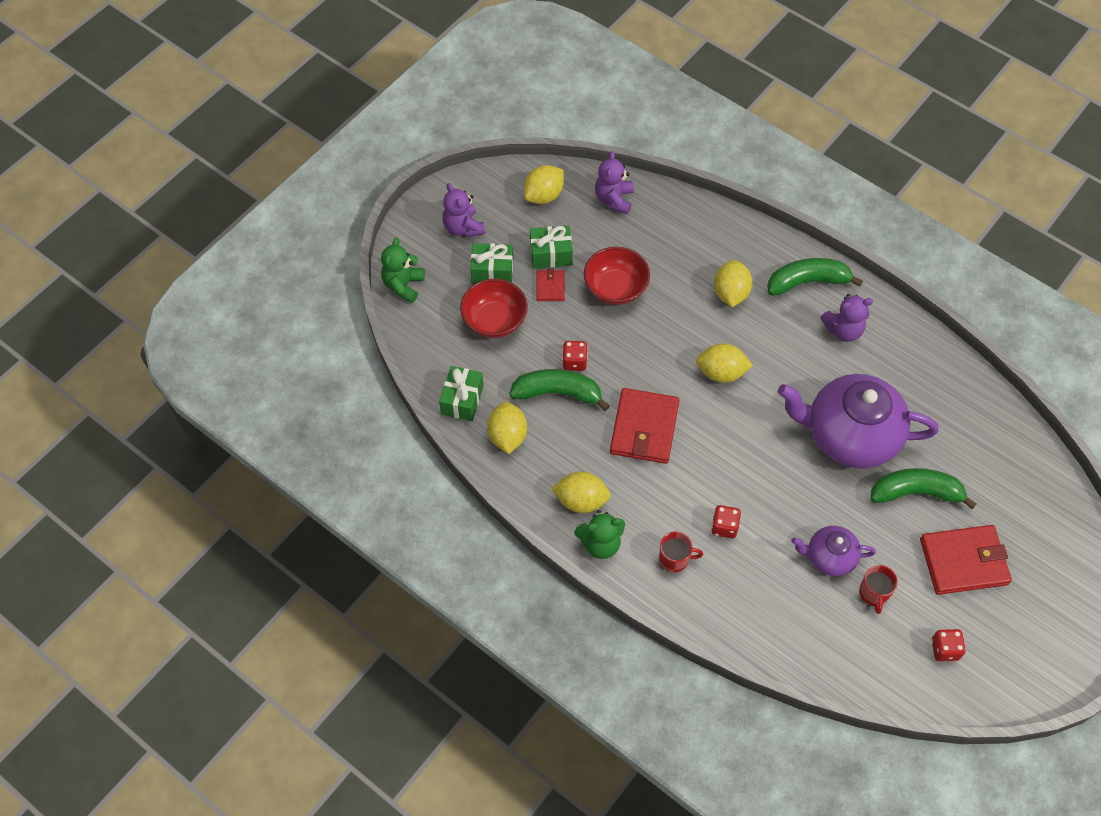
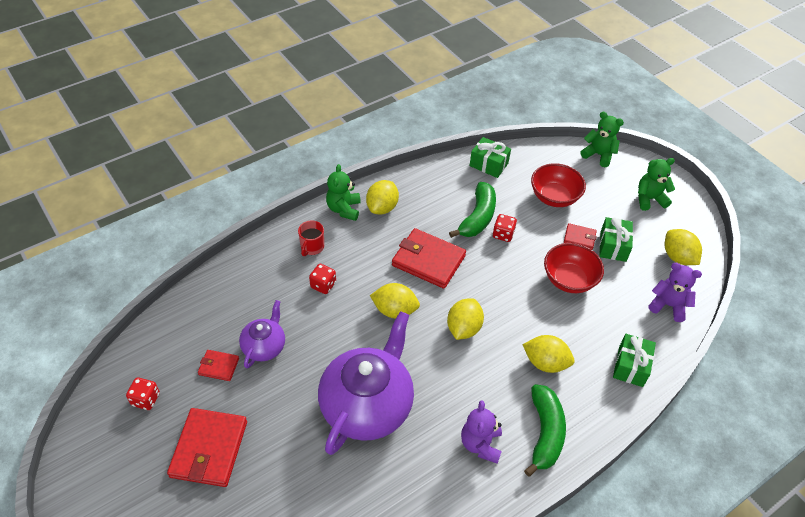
camera: 105 degrees right, 10 degrees down
(463, 227) = (649, 199): purple teddy bear -> green teddy bear
(492, 271) = (602, 206): green gift -> green gift (630, 366)
(507, 436) = (450, 181): yellow lemon -> yellow lemon (394, 310)
(874, 593) = (219, 366): red mug -> red wallet
(916, 492) = (290, 437): green banana -> none

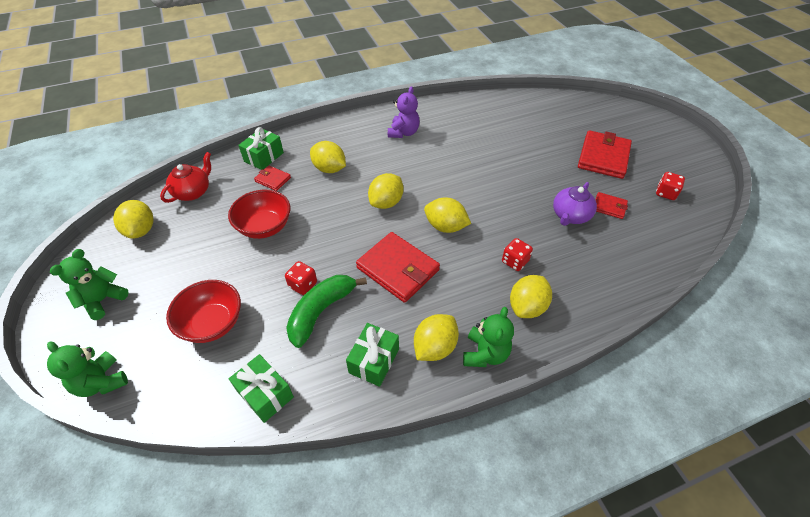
camera: 165 degrees left, 0 degrees up
(312, 247) = (527, 307): red mug -> yellow lemon
(367, 405) = (482, 164): purple teapot -> none
(545, 433) = (355, 131): green banana -> none
(579, 238) = (222, 267): red wallet -> red wallet (273, 179)
(613, 246) = (195, 252): green gift -> green gift (374, 361)
(649, 199) = (103, 300): green teddy bear -> green teddy bear turned 120 degrees clockwise
(668, 305) = (193, 192): purple teddy bear -> red teapot

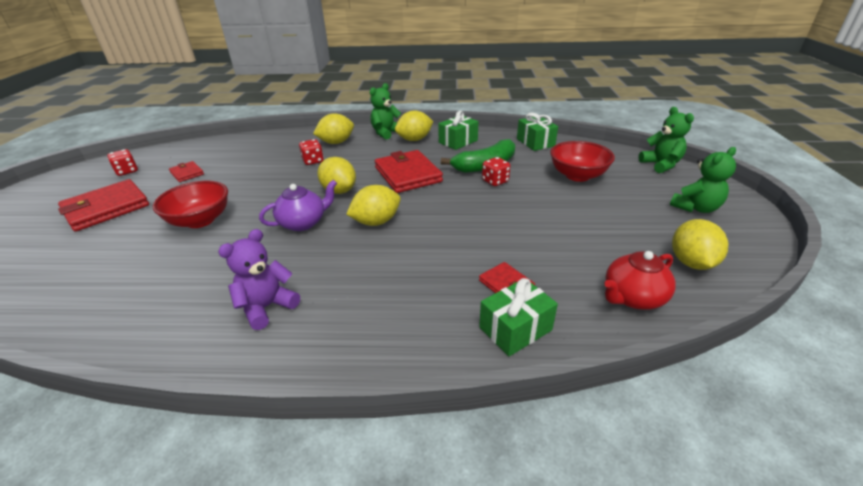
camera: 155 degrees left, 15 degrees down
(265, 227) = (525, 230): red bowl -> red bowl (200, 220)
(329, 169) = (418, 278): yellow lemon -> none
(570, 216) = (227, 175): purple teapot -> purple teapot (303, 223)

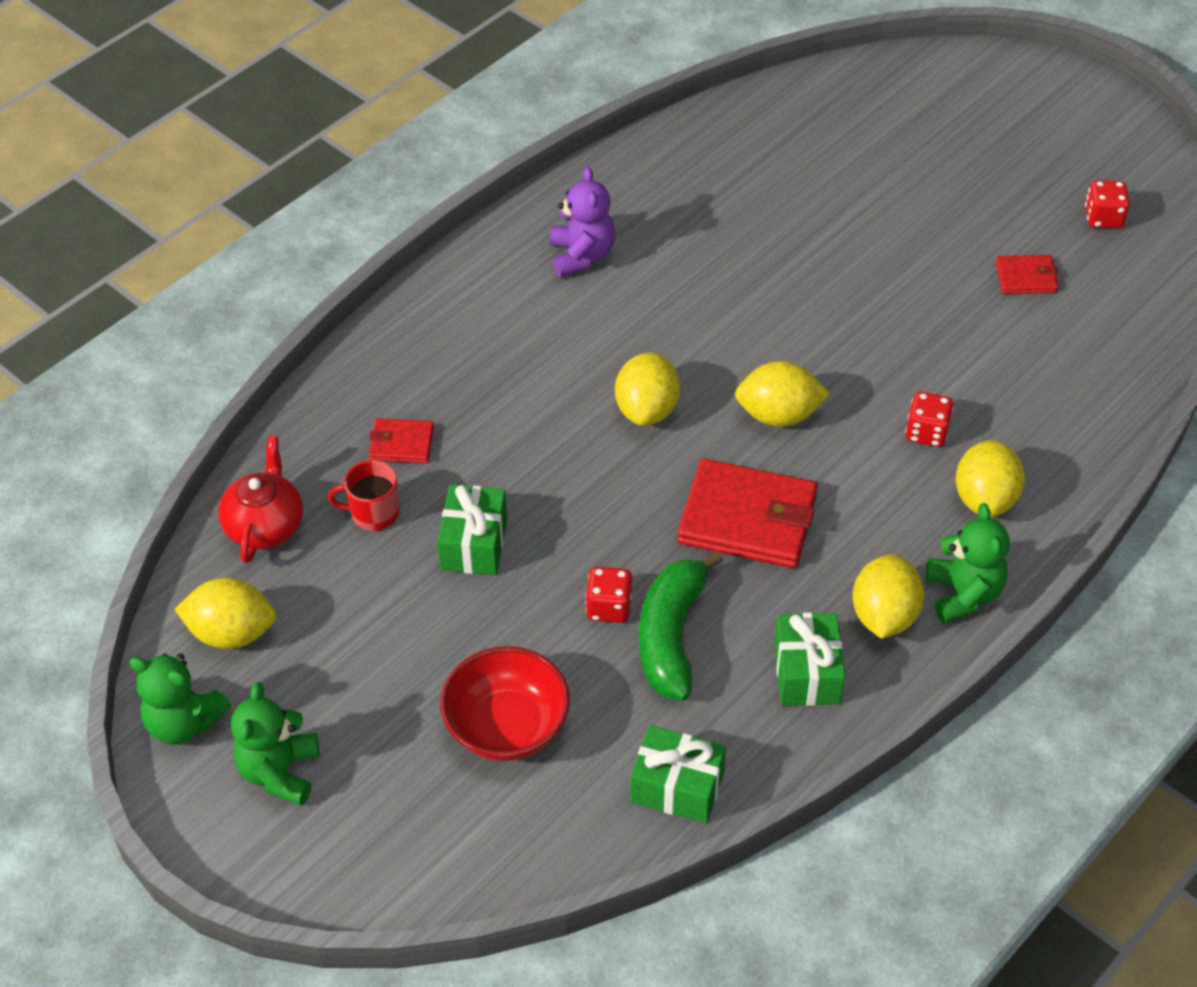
camera: 130 degrees right, 15 degrees up
(106, 208) = (971, 181): red wallet -> none
(200, 220) = (836, 255): red bowl -> none
(303, 223) = (723, 342): purple teapot -> none
(515, 329) = (345, 405): green gift -> green gift (474, 544)
(559, 264) = (373, 513): none -> red mug
(661, 165) = (402, 884): green teddy bear -> green teddy bear (184, 723)
(691, 262) = (232, 633): yellow lemon -> yellow lemon turned 45 degrees counterclockwise

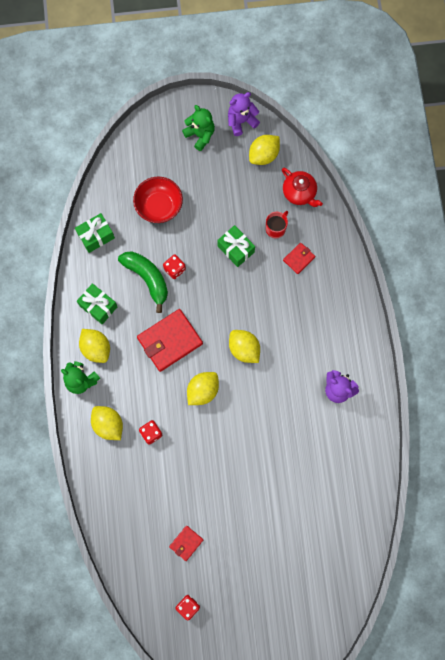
camera: 130 degrees right, 25 degrees up
(184, 723) = (241, 121): green teddy bear -> purple teddy bear

